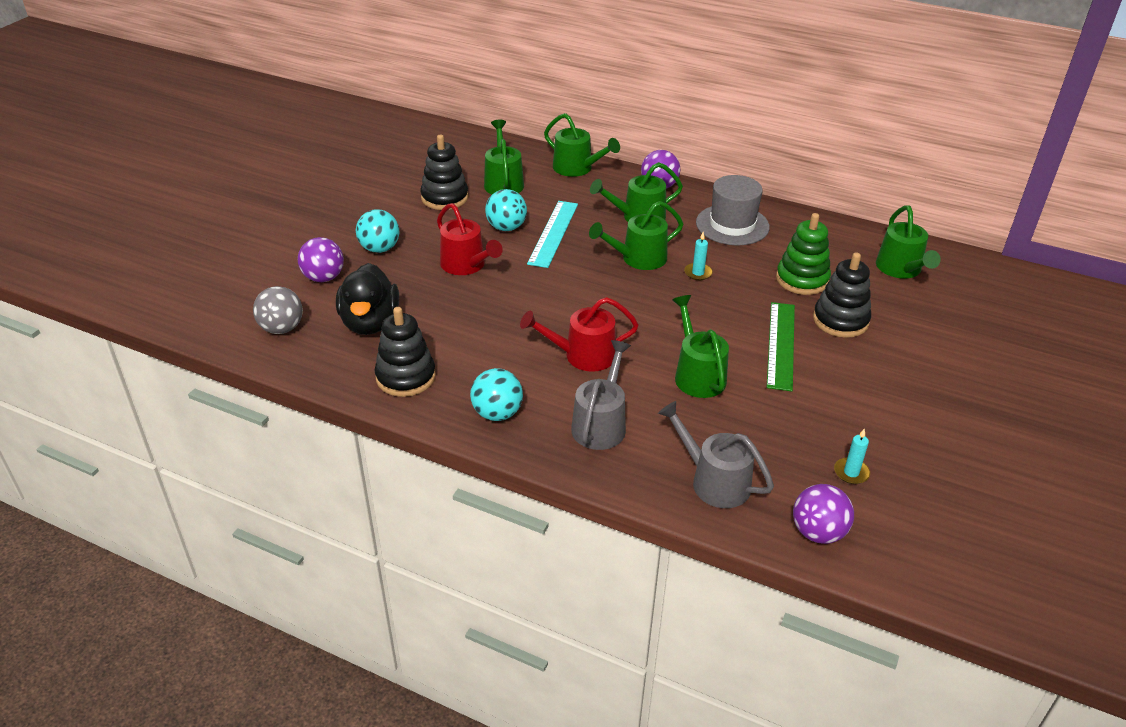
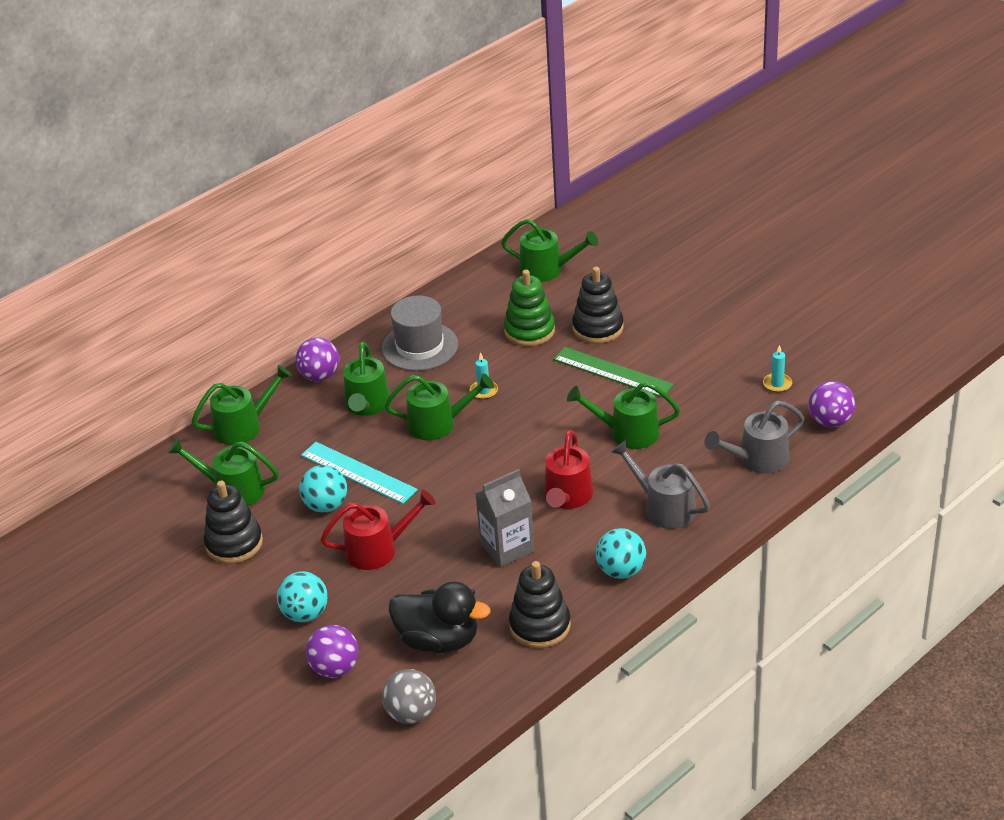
camera: 65 degrees left, 0 degrees up
(498, 334) = (507, 548): none -> grey carton
(638, 259) = (438, 424): green watering can -> green watering can turned 90 degrees counterclockwise

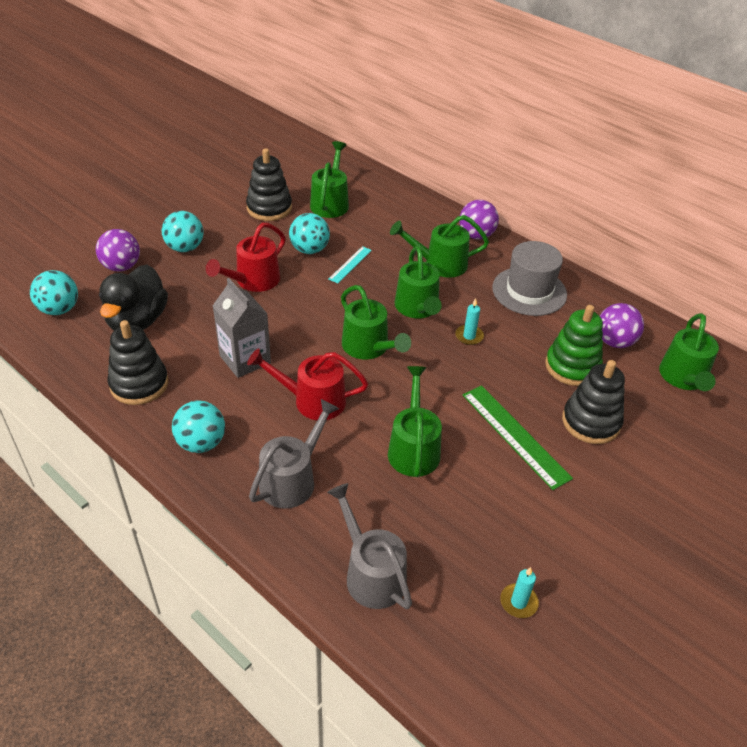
camera: 80 degrees right, 5 degrees up
(244, 426) = (406, 201): green watering can -> green watering can (369, 347)
(358, 472) = (350, 264): turquoise ruler -> turquoise ruler, size x0.55
(378, 549) = (253, 281): red watering can -> red watering can turned 60 degrees clockwise
(411, 713) = (59, 309): grey ball -> turquoise ball
(613, 372) = (515, 435): green ruler -> green ruler turned 60 degrees counterclockwise
(830, 421) = (449, 663): purple ball -> purple ball (614, 342)

